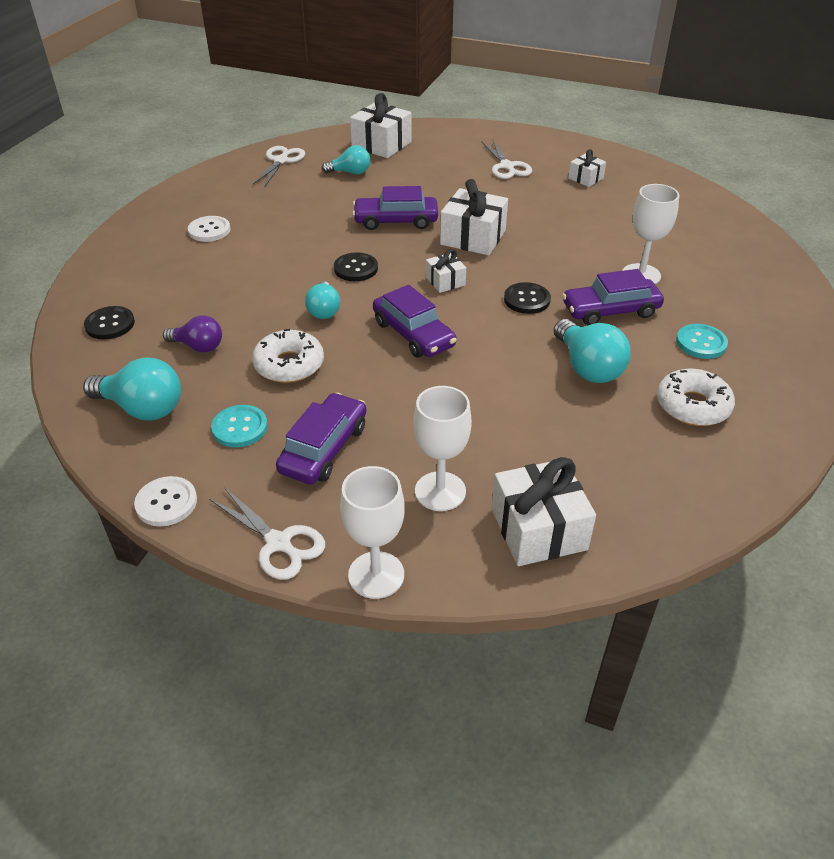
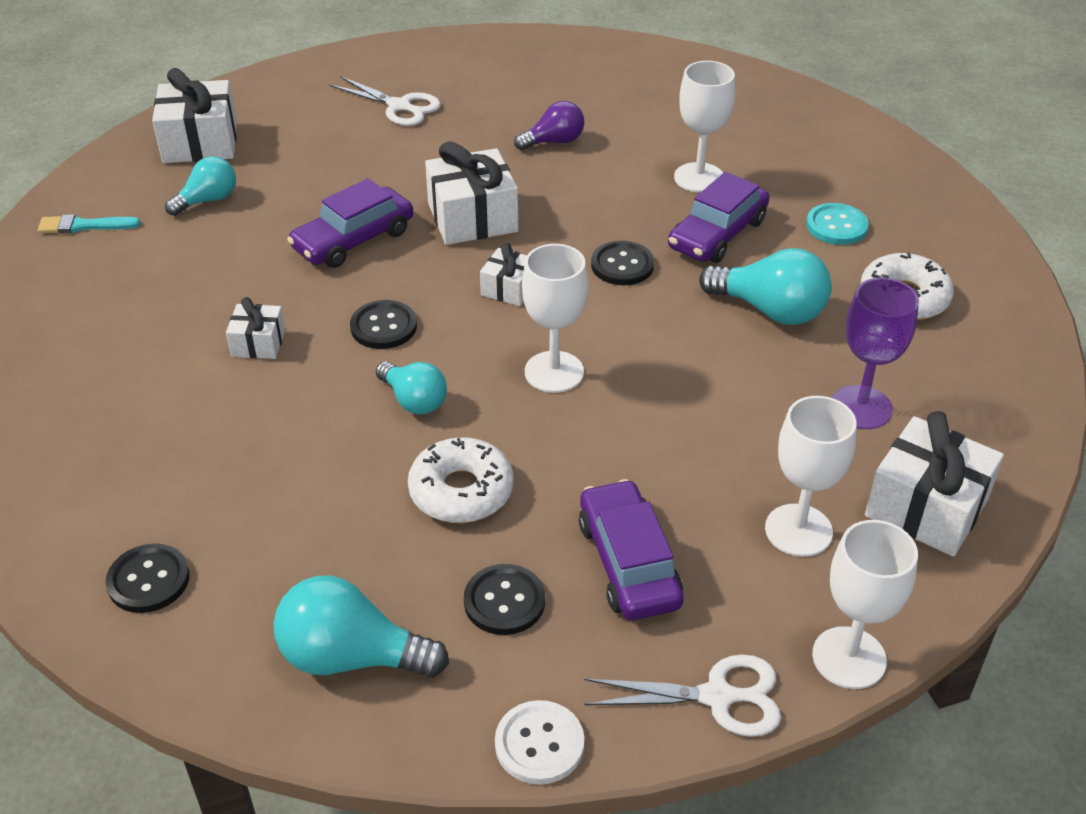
camera: 40 degrees left, 0 degrees up
(142, 408) = (351, 657): turquoise light bulb -> turquoise light bulb turned 150 degrees counterclockwise
(198, 346) = (316, 536): purple light bulb -> purple light bulb (554, 142)
(209, 230) = (113, 374): white button -> none
(240, 427) = (504, 601): turquoise button -> black button
(281, 161) = (84, 226): white scissors -> turquoise brush
(413, 334) = (554, 372): purple car -> white goblet
(573, 450) = (861, 407): none -> purple goblet
(585, 178) = (507, 84): white gift -> white gift (258, 343)

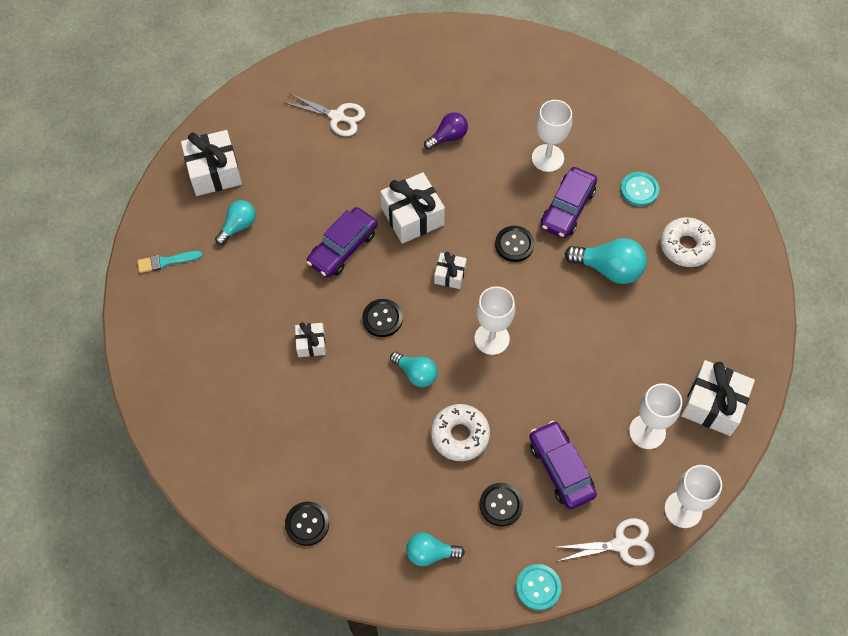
camera: 10 degrees left, 20 degrees up
(351, 657) = (430, 553): turquoise light bulb -> turquoise light bulb, size x0.64
(539, 744) = (538, 587): white button -> turquoise button
(861, 407) = (670, 338): purple goblet -> none

